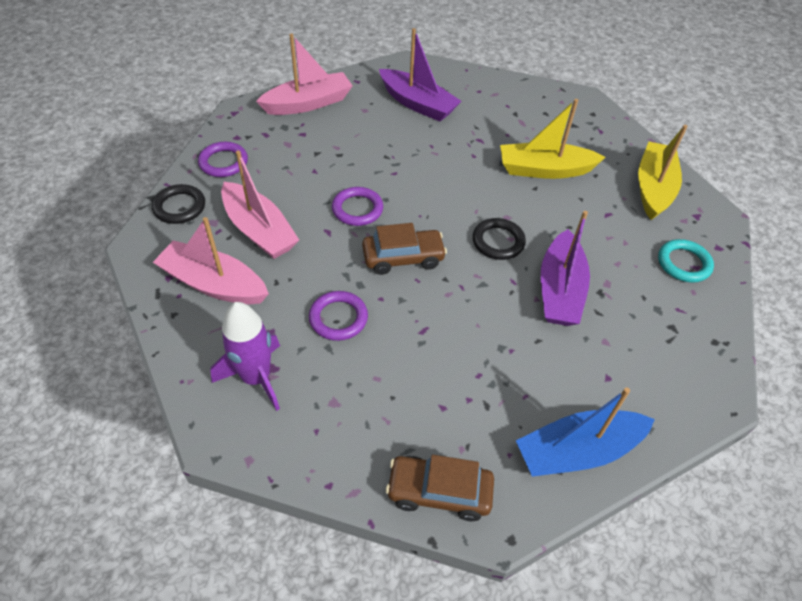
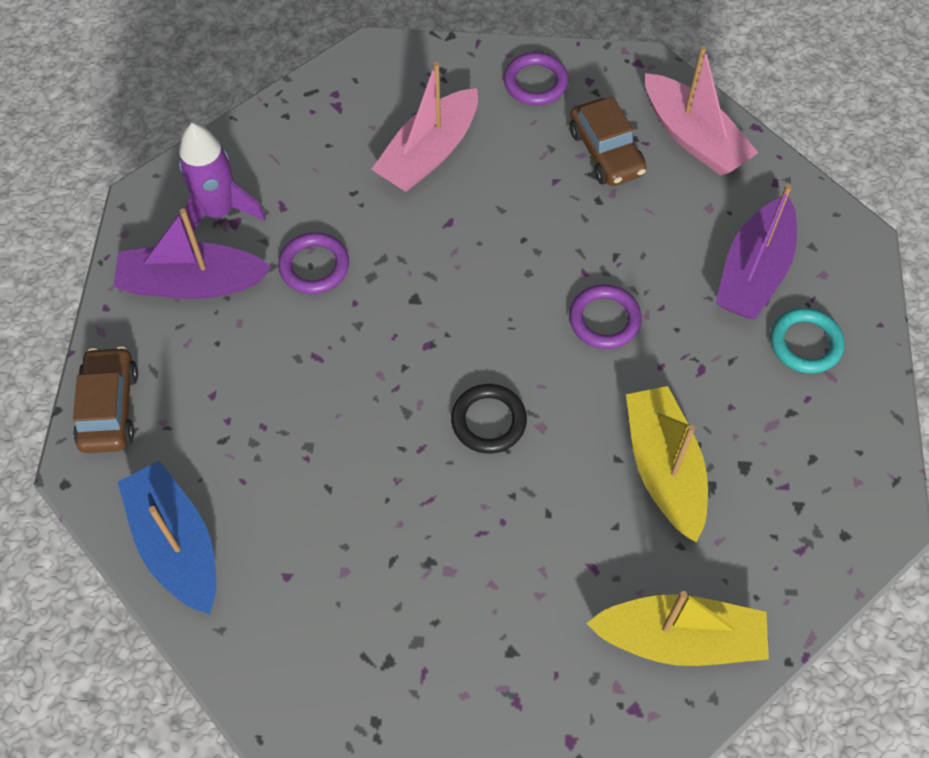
camera: 80 degrees right, 10 degrees up
(179, 207) = (443, 66): black ring -> none
(214, 284) = (335, 136): pink boat -> none
(357, 209) = (498, 245): purple ring -> purple ring (604, 319)
(403, 258) = (426, 313): brown car -> brown car (606, 152)
(559, 290) = (419, 508): purple boat -> purple boat (191, 283)
(683, 263) = (518, 682): turquoise ring -> turquoise ring (805, 343)

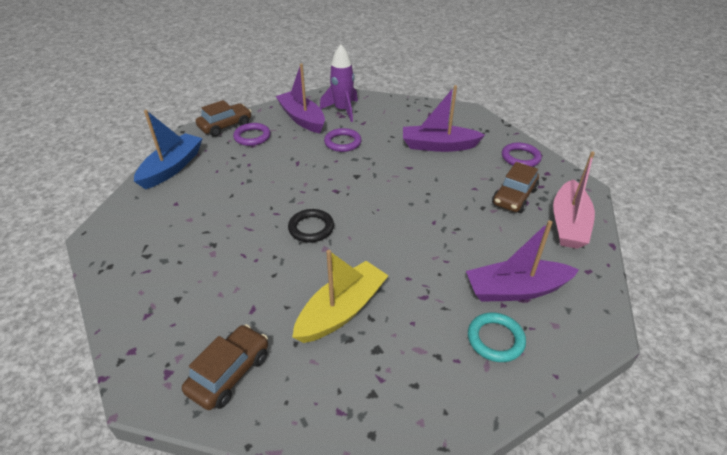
camera: 55 degrees right, 20 degrees down
(428, 153) = (438, 146): pink boat -> purple boat
(604, 319) = (413, 242): purple ring -> purple ring (252, 137)
(680, 639) = (229, 373): yellow boat -> brown car

